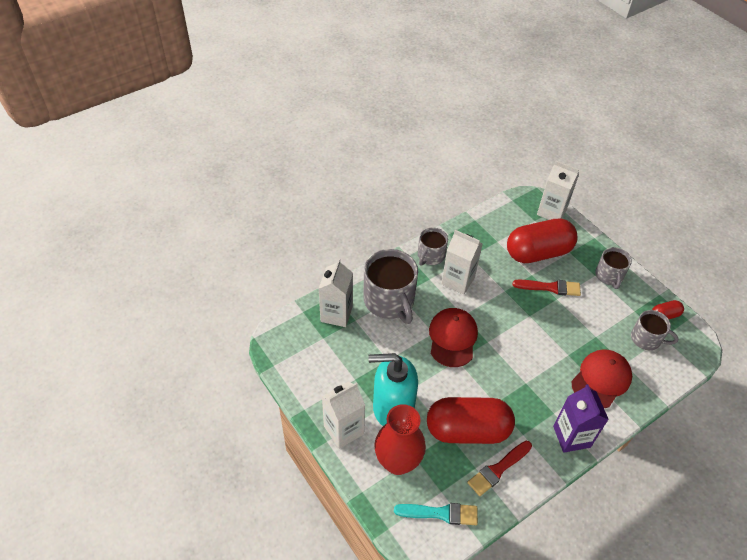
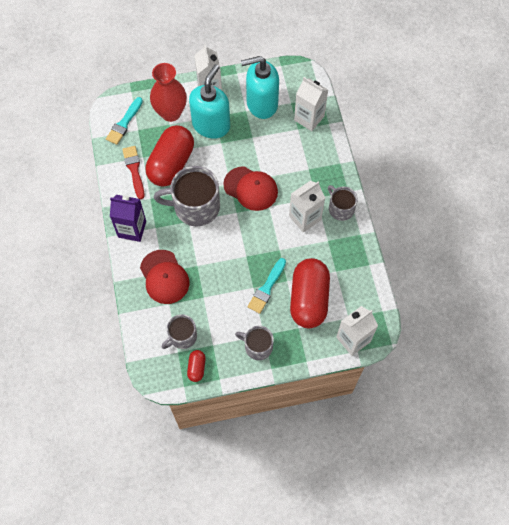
camera: 115 degrees right, 15 degrees up
(338, 366) = (261, 104): none -> turquoise soap dispenser
(389, 301) = (306, 159): grey mug -> grey mug (195, 207)
(550, 287) = (267, 288): red brush -> turquoise brush

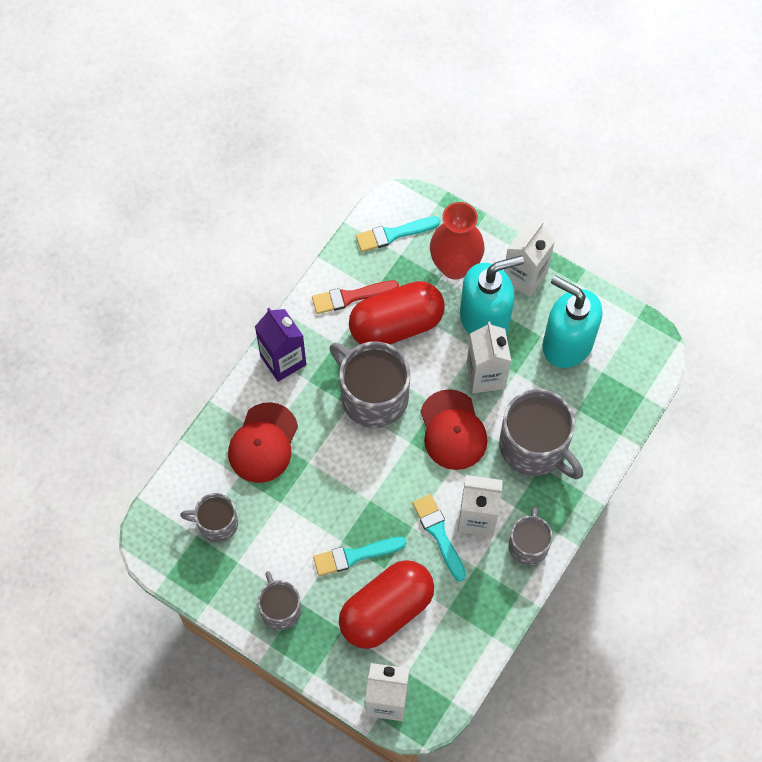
camera: 45 degrees right, 0 degrees up
(134, 170) = (351, 297): red brush -> red brush turned 135 degrees counterclockwise
(196, 368) = (197, 570): red capsule -> none
(295, 241) = (439, 534): none -> turquoise brush
(296, 162) = (534, 447): none -> grey mug
(309, 118) = (603, 408): white carton -> white carton (485, 375)

